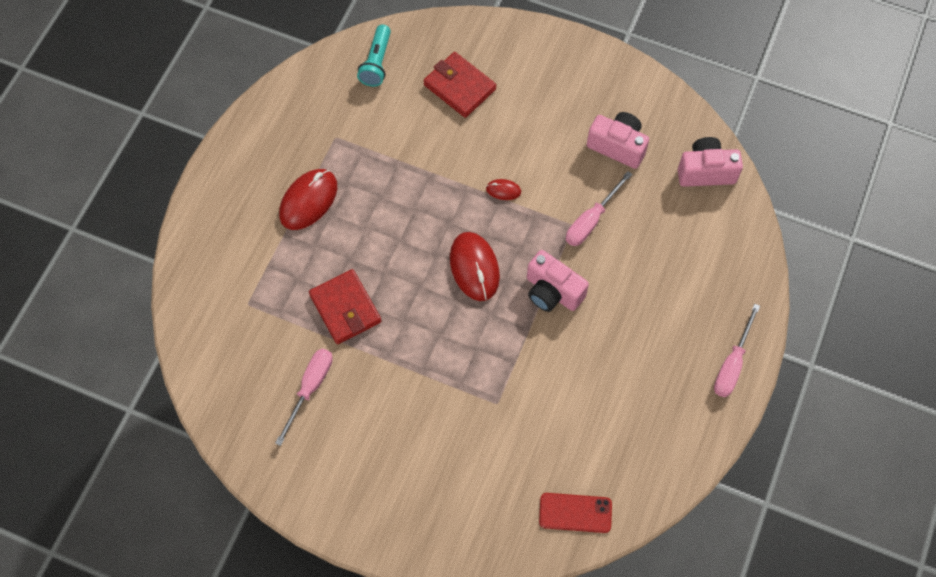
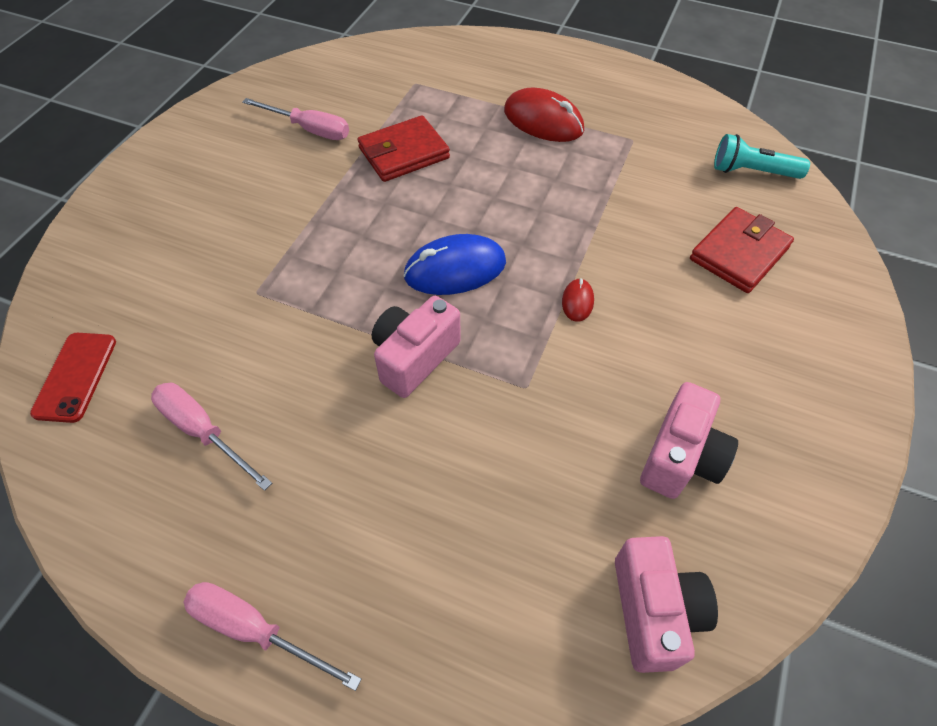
camera: 90 degrees right, 10 degrees down
(474, 267) = (455, 269): red mouse -> blue mouse
(591, 220) = (536, 412): pink screwdriver -> pink screwdriver (203, 431)

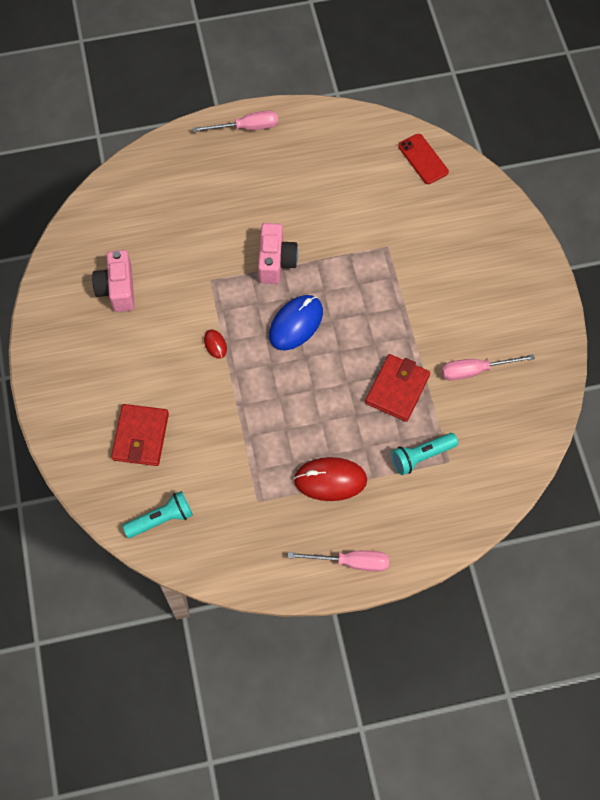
camera: 145 degrees right, 10 degrees up
(203, 431) = (339, 173): pink screwdriver -> pink screwdriver (351, 562)
(437, 97) = (421, 456): none -> turquoise flashlight
(654, 611) = (99, 220): pink camera -> none

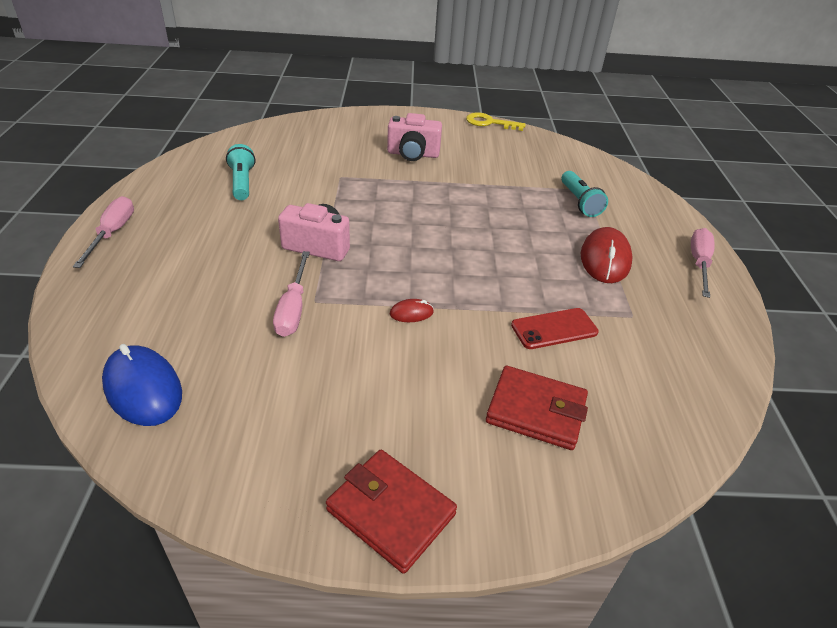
camera: 80 degrees left, 25 degrees down
(118, 289) = (279, 397): pink camera -> pink camera (413, 154)
(161, 519) = (665, 409): turquoise flashlight -> turquoise flashlight (242, 182)
(296, 324) = (407, 247): blue mouse -> blue mouse (143, 389)
(397, 389) = (505, 201): red wallet -> red wallet (391, 512)
(423, 159) = (254, 141): red phone -> red phone (554, 329)
(475, 370) = (494, 160): pink screwdriver -> pink screwdriver (293, 308)
(563, 355) = (490, 123): none -> yellow key

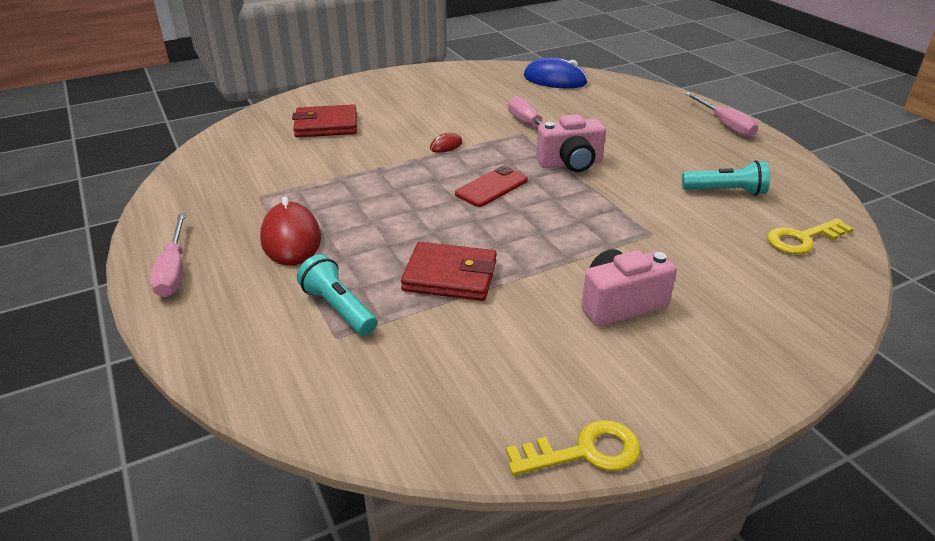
camera: 155 degrees right, 5 degrees down
(242, 182) = (726, 191): turquoise flashlight -> turquoise flashlight turned 45 degrees counterclockwise
(258, 145) = (802, 239): none -> yellow key
(391, 512) = (385, 81): red wallet -> red wallet (450, 276)
(554, 329) = (328, 167): red phone -> red phone (491, 187)

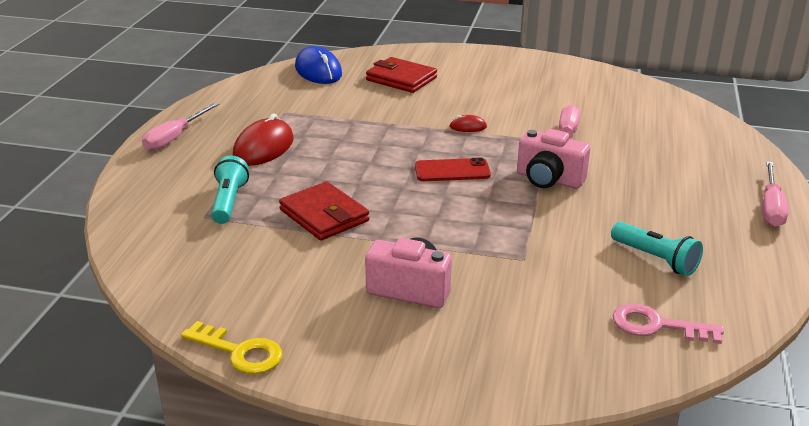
camera: 40 degrees right, 5 degrees down
(555, 80) = (661, 106): blue mouse -> blue mouse (318, 71)
(802, 239) = (657, 325): yellow key -> pink key

